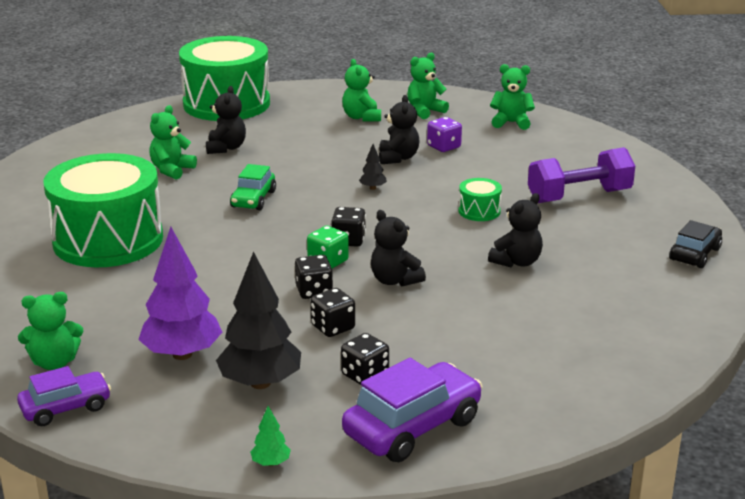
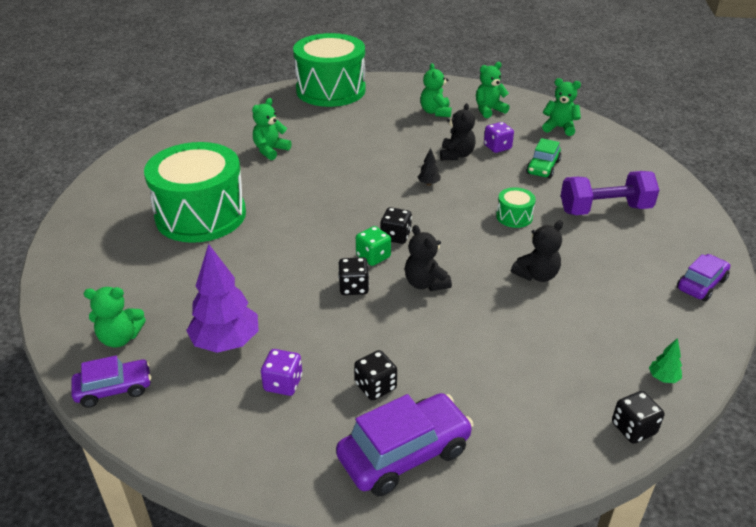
camera: 10 degrees right, 10 degrees up
(226, 148) = (319, 132): black teddy bear -> none
(253, 199) = (328, 186): green car -> green car (543, 167)
(260, 383) = (283, 383): black tree -> purple dice
(271, 463) = (268, 478): green tree -> green tree (663, 378)
(333, 327) = (360, 329): black dice -> black dice (633, 428)
(695, 254) = (701, 284): black car -> purple car

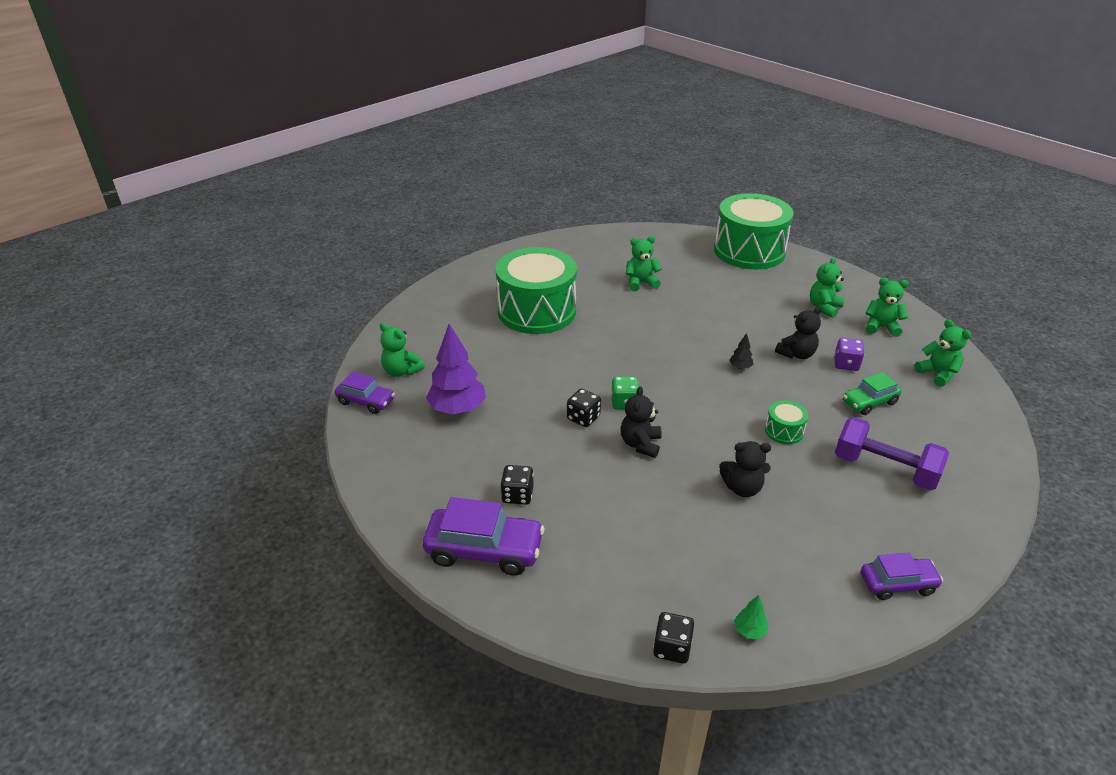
camera: 40 degrees right, 0 degrees up
(283, 383) = (462, 456): purple dice -> none
(396, 236) = (660, 396): black dice -> none

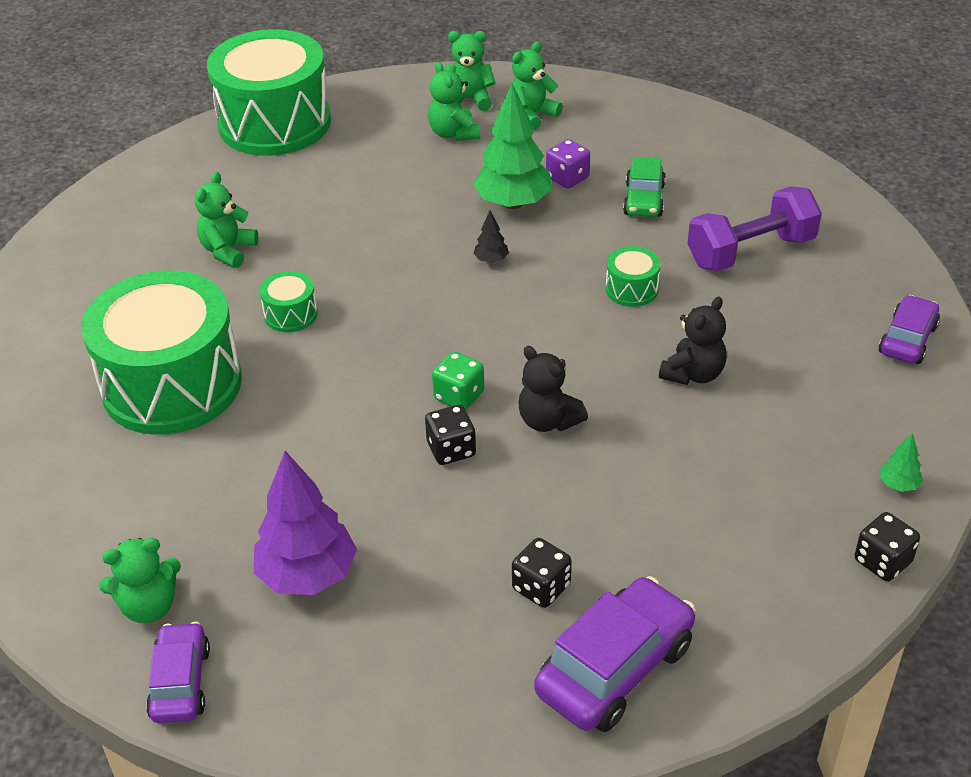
camera: 55 degrees left, 5 degrees up
(366, 401) = (180, 682): purple car -> purple car turned 60 degrees counterclockwise
(620, 322) = (290, 314): none -> green drum
(796, 354) = (513, 203): black teddy bear -> green tree
(937, 374) = (645, 127): green teddy bear -> green teddy bear (469, 100)

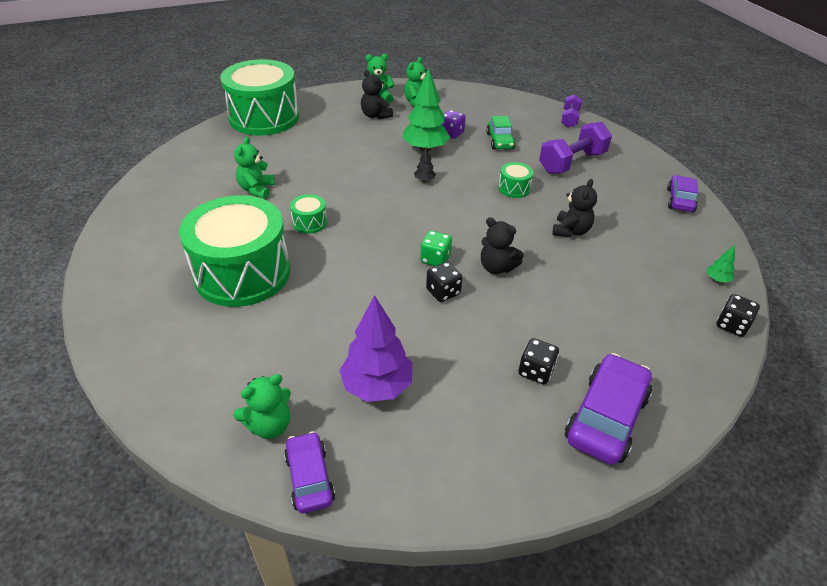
camera: 15 degrees left, 0 degrees up
(453, 133) = (375, 115): green teddy bear -> black teddy bear
(785, 167) = (569, 119): none -> purple dumbbell

